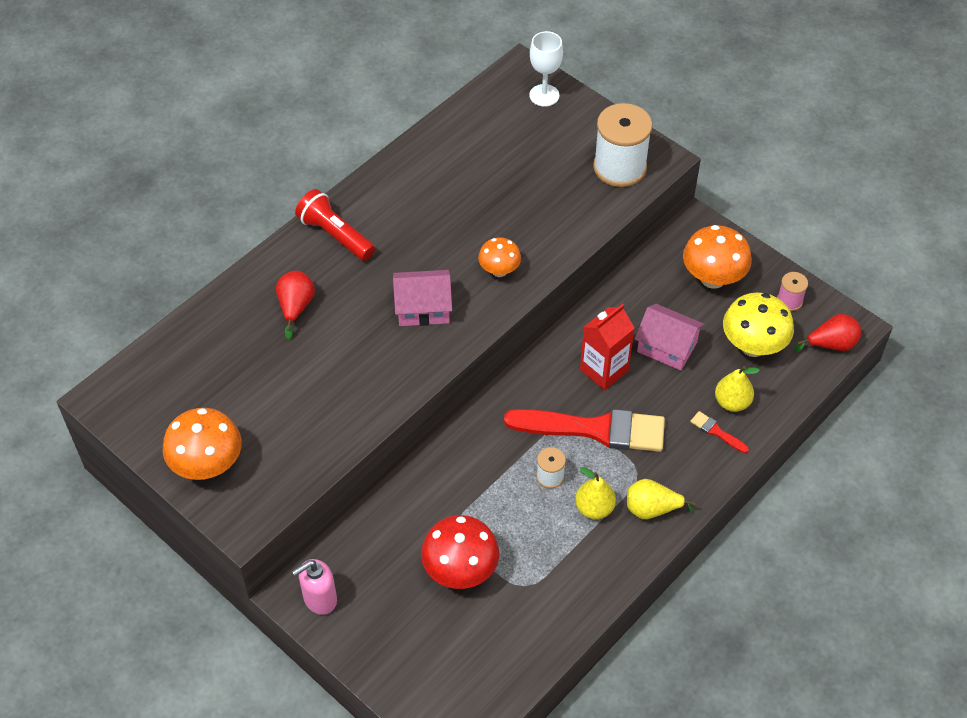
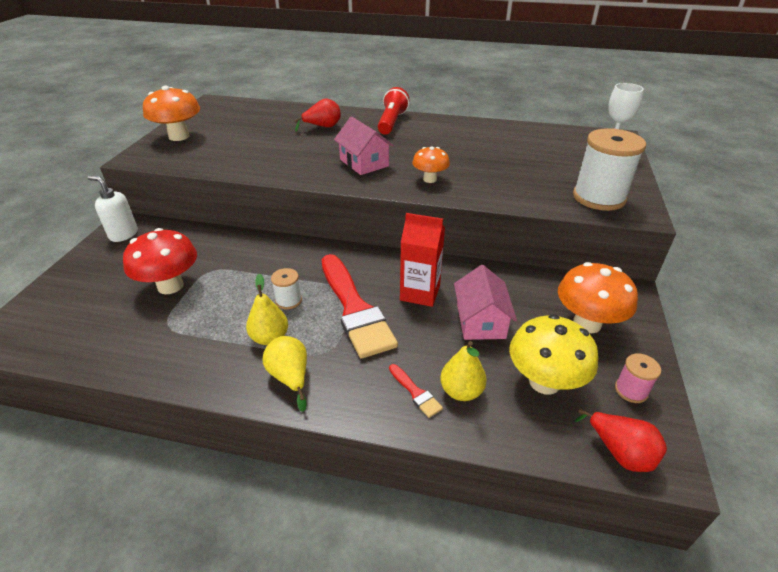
camera: 60 degrees right, 15 degrees down
(319, 599) = (123, 234): pink soap dispenser -> white soap dispenser
(716, 432) = (415, 392): red brush -> red brush turned 135 degrees clockwise

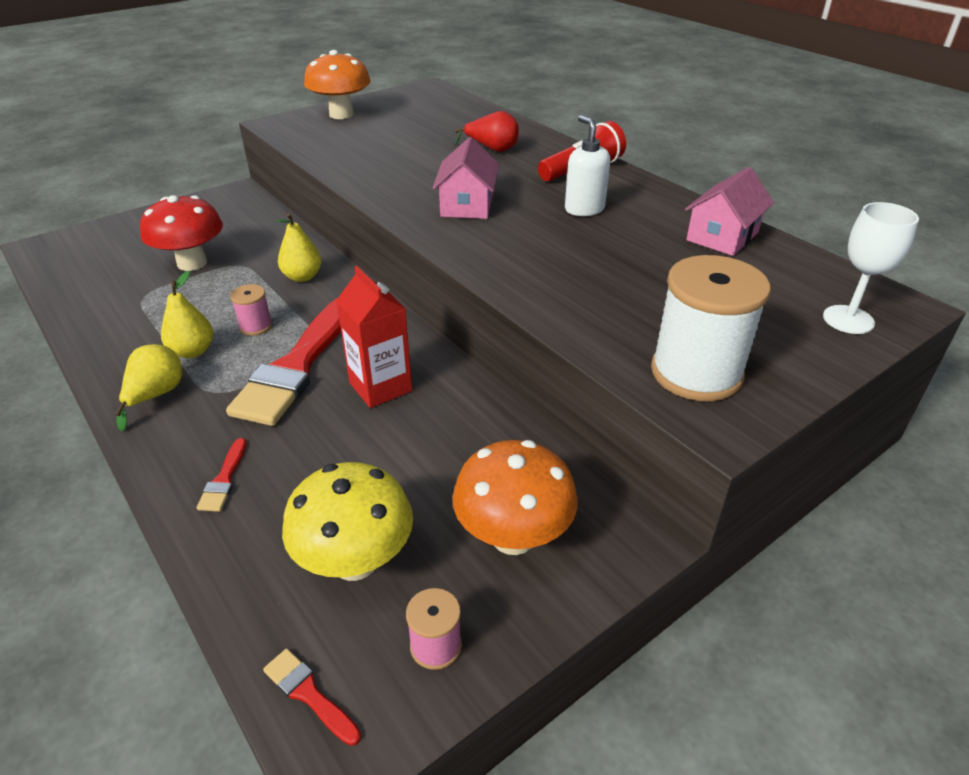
camera: 40 degrees right, 0 degrees up
(123, 234) = (224, 200): white soap dispenser -> white soap dispenser (584, 209)
(288, 300) = (255, 326): white spool -> pink spool
(430, 179) = (507, 252): orange mushroom -> none
(461, 391) = (263, 508): yellow pear -> yellow pear (302, 277)
(480, 321) = (394, 454): pink house -> pink house (722, 236)
(620, 453) = (309, 694): red pear -> red brush

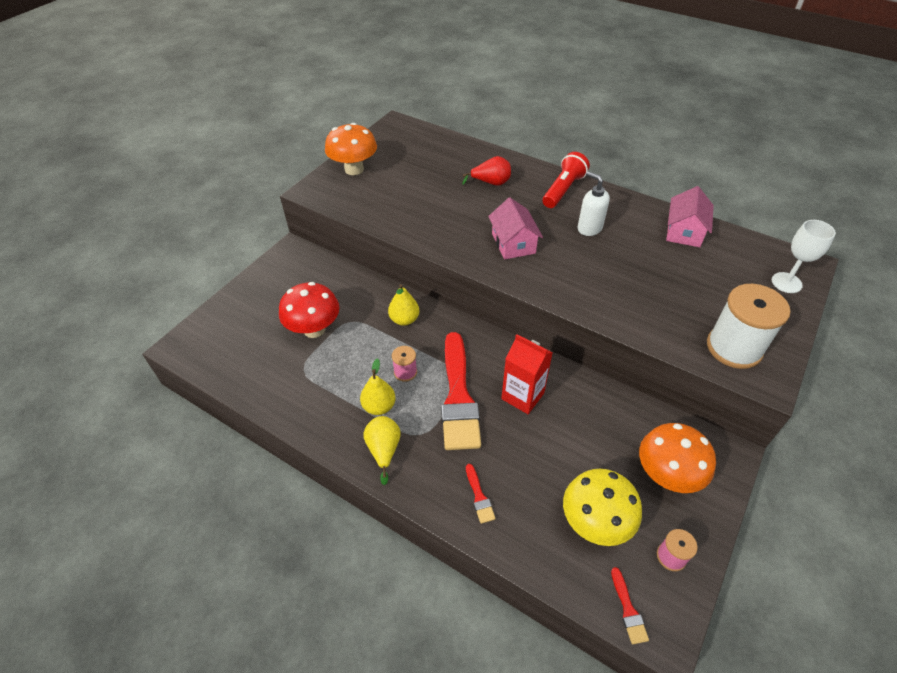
camera: 20 degrees left, 10 degrees up
(309, 694) = (628, 609): red brush -> red brush turned 120 degrees counterclockwise

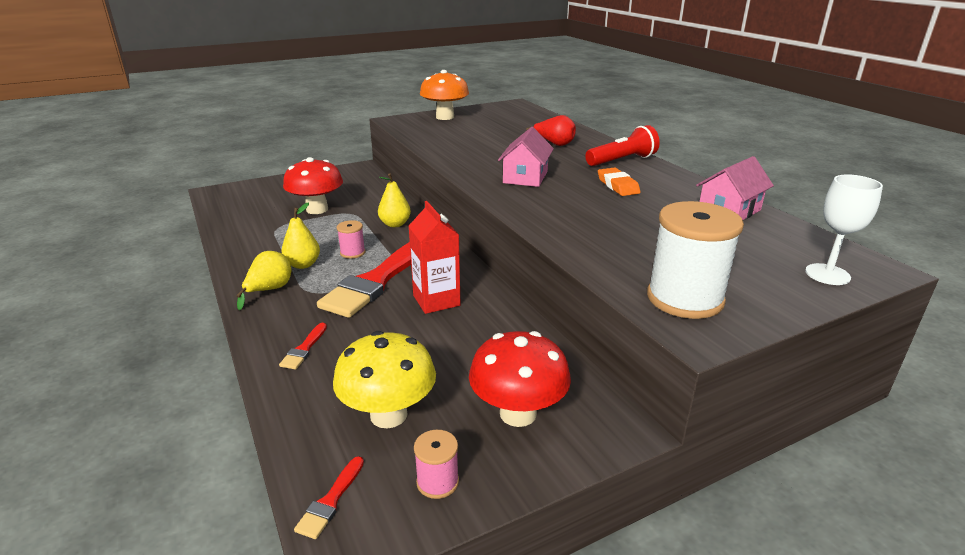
camera: 30 degrees right, 20 degrees down
(589, 228) = (617, 185): white soap dispenser -> orange eraser
(666, 475) = (518, 413): orange mushroom -> red mushroom

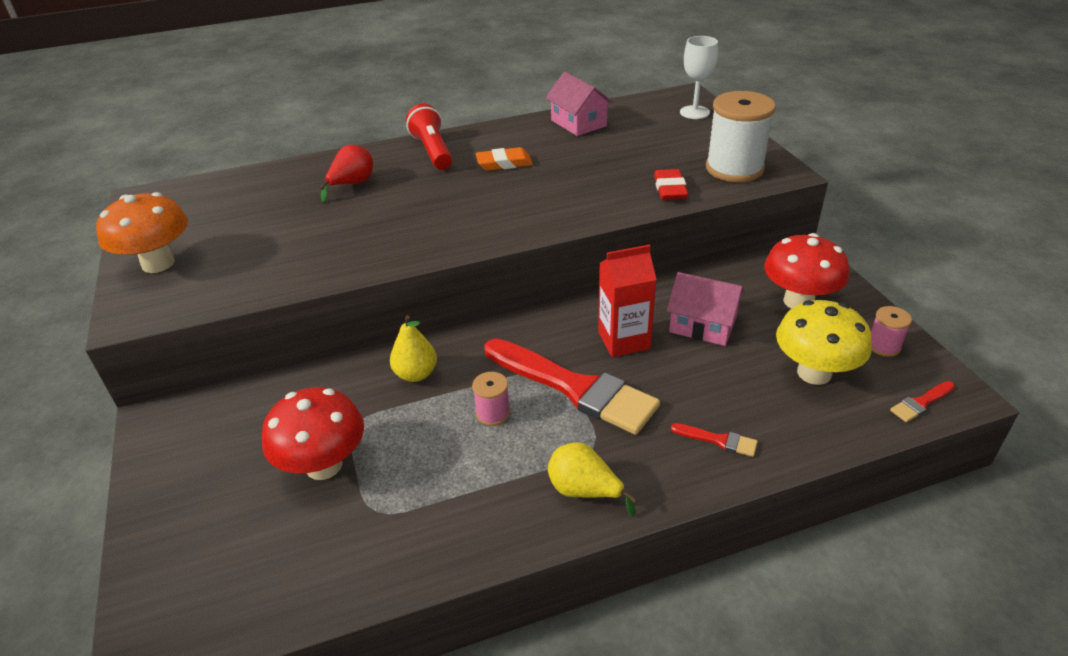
camera: 80 degrees left, 10 degrees up
(303, 264) = (517, 463): yellow pear -> none
(330, 501) = (921, 403): red brush -> red brush turned 120 degrees clockwise
(525, 177) = (458, 213): pink house -> pink house (702, 325)
(610, 259) = (670, 189): none -> red eraser

